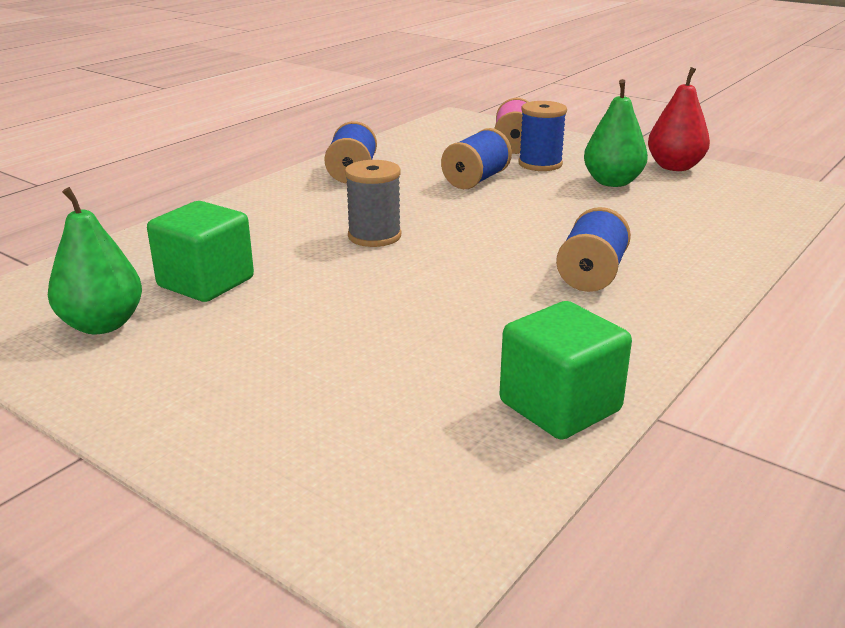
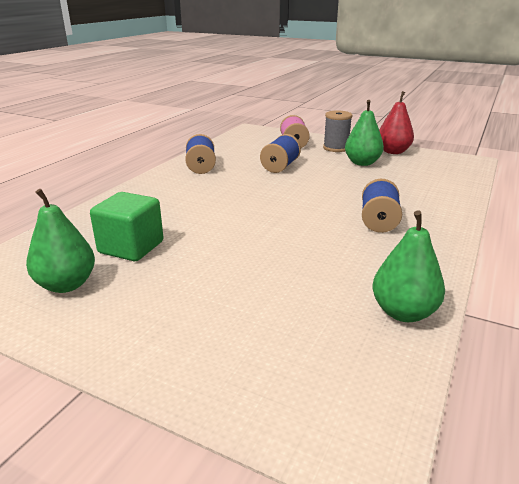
camera: 10 degrees left, 0 degrees up
(374, 236) = (232, 207): grey spool -> grey spool (336, 148)
(540, 164) = (314, 154): blue spool -> none
(560, 406) = (403, 312): green cube -> green pear

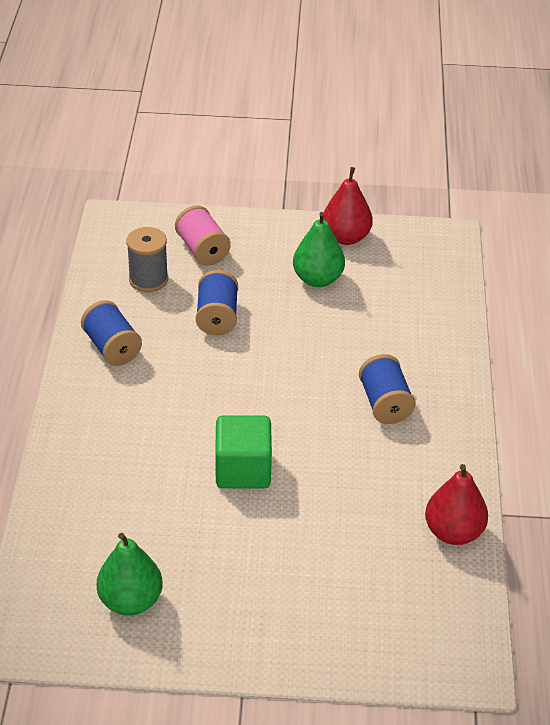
camera: 25 degrees left, 15 degrees up
(131, 247) = (150, 529): green cube -> green cube (243, 470)
(336, 148) = (266, 247): grey spool -> grey spool (148, 279)
(403, 312) = (453, 532): green pear -> red pear

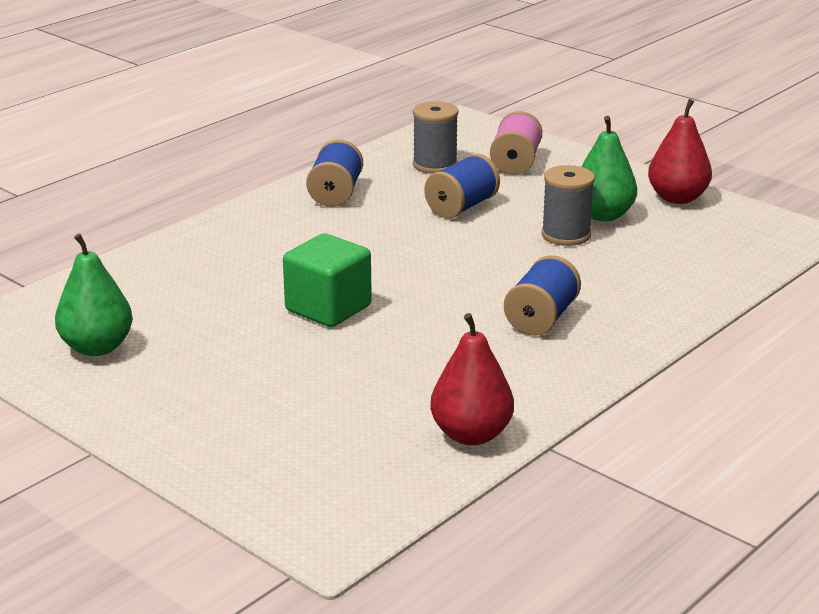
camera: 40 degrees right, 15 degrees down
(315, 312) = (566, 235): none -> grey spool

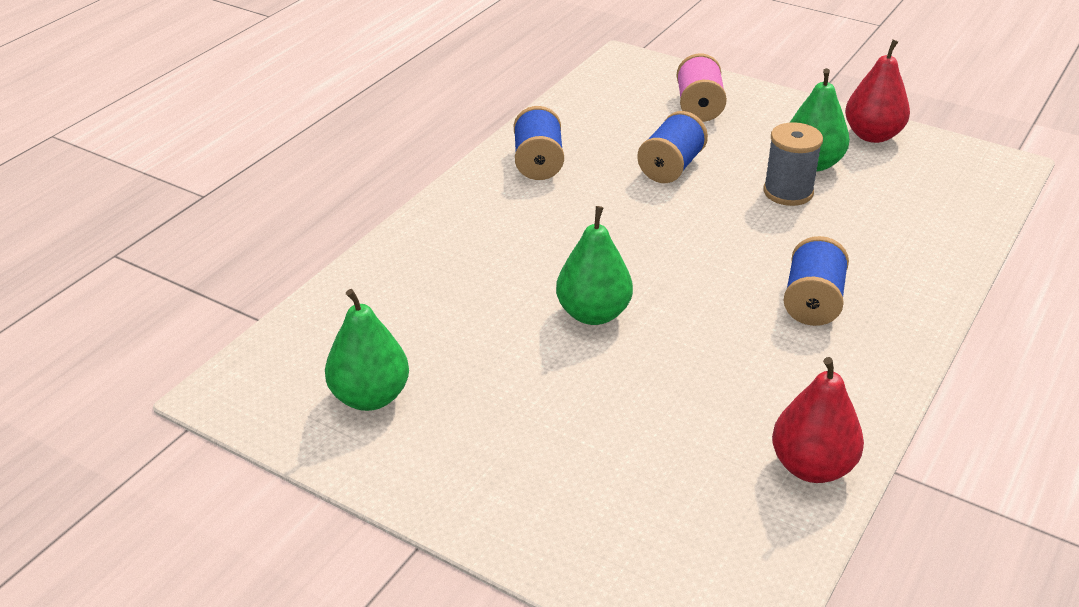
camera: 10 degrees left, 10 degrees up
(328, 308) = (593, 314): green cube -> green pear
(435, 165) = (621, 117): grey spool -> none

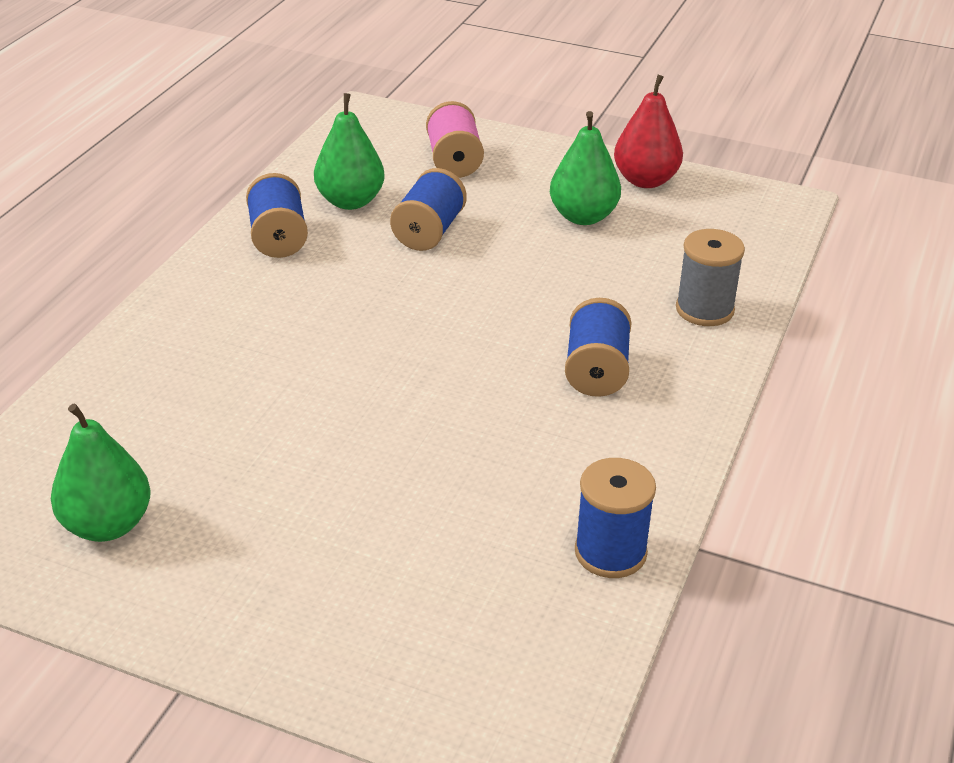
camera: 10 degrees left, 0 degrees up
(593, 314) = (356, 405): green pear -> green pear (350, 201)
(788, 192) = (560, 250): grey spool -> grey spool (704, 309)
(812, 467) = (610, 552): red pear -> blue spool

